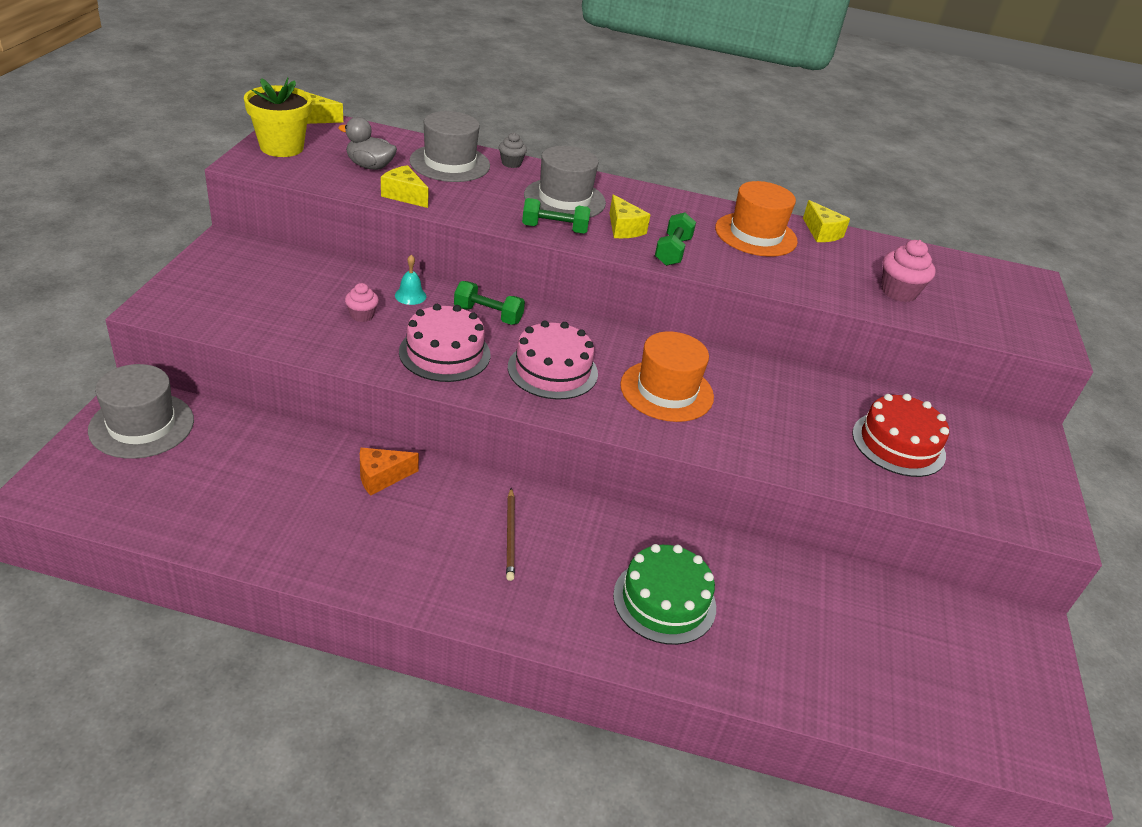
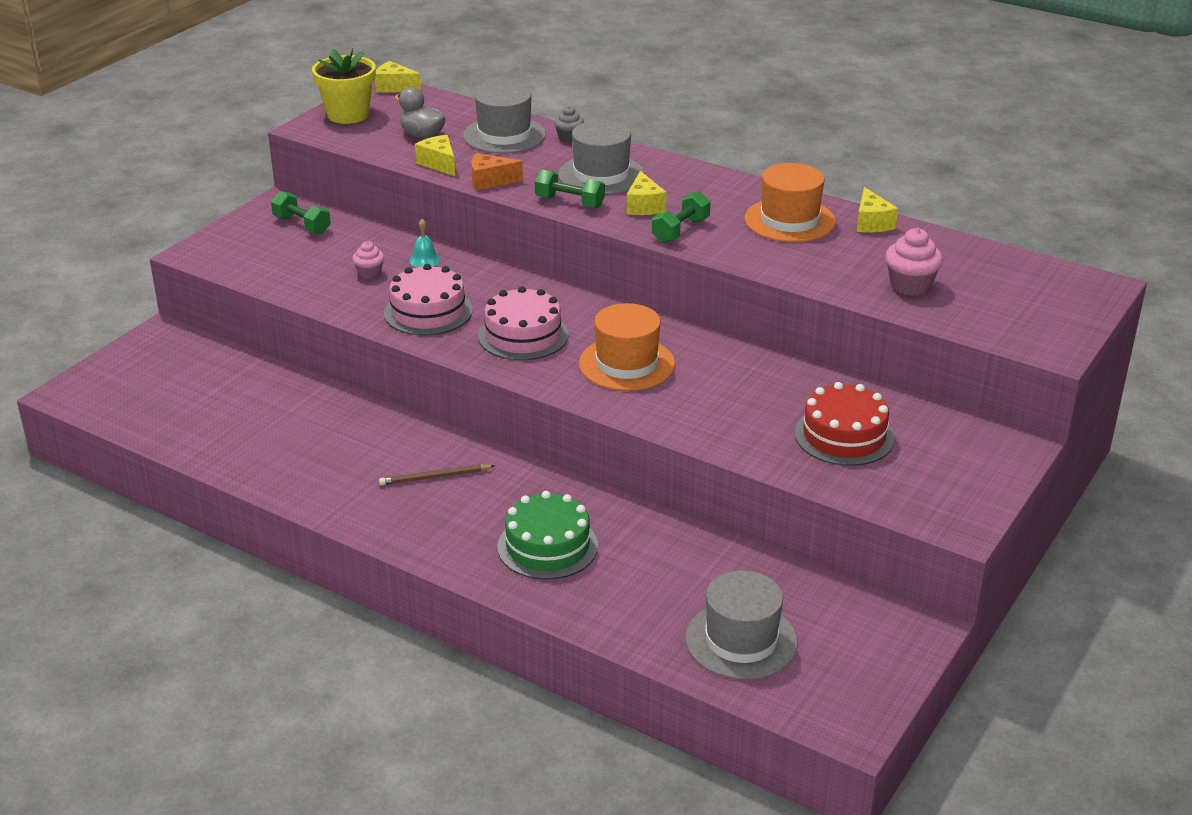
camera: 25 degrees right, 5 degrees down
(142, 425) = (161, 354): grey hat -> grey hat (741, 640)
(381, 477) = (344, 418): orange cheese -> orange cheese (490, 181)
(488, 315) = (490, 283): green dumbbell -> green dumbbell (302, 225)
(510, 536) = (434, 477): brown pencil -> brown pencil turned 60 degrees clockwise

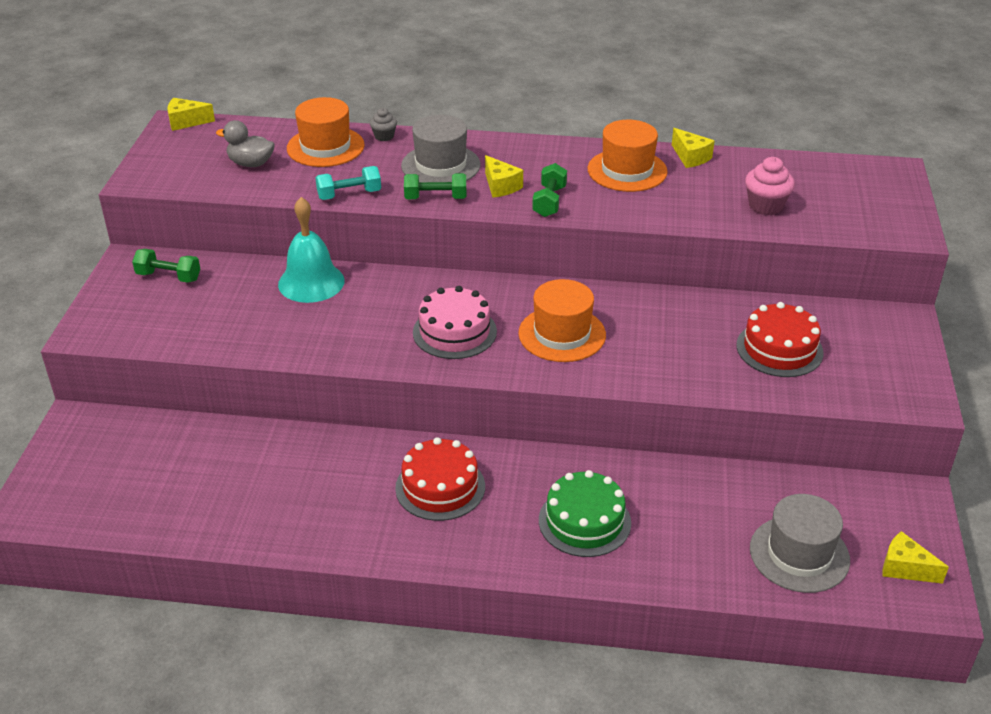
camera: 25 degrees left, 5 degrees up
(348, 114) = (163, 159): yellow flower pot -> none
(369, 273) = (270, 309): pink cupcake -> none
(424, 260) = (311, 282): turquoise bell -> turquoise bell, size x2.23
(428, 311) = (353, 332): pink cake -> none
(434, 477) = (440, 487): brown pencil -> red cake
(439, 164) = (289, 188): yellow cheese -> yellow cheese (905, 568)
(490, 181) = (349, 194): orange cheese -> turquoise dumbbell
(504, 135) = (325, 147): grey hat -> orange hat

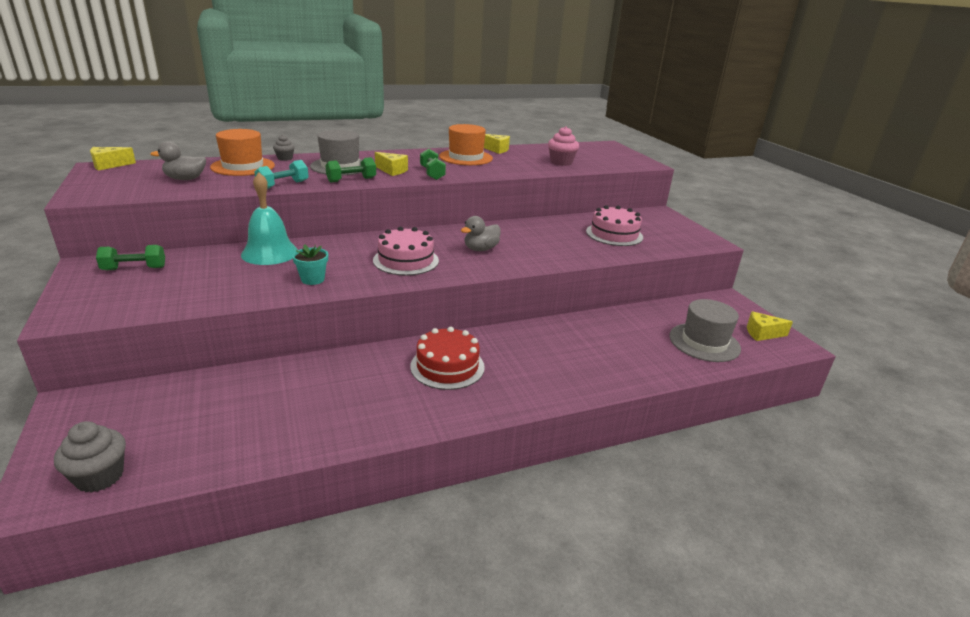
camera: 30 degrees left, 10 degrees down
(70, 508) = (100, 477): none -> grey cupcake
(332, 337) = (312, 279): none -> turquoise flower pot
(562, 334) = (480, 249): orange hat -> grey duck
(584, 521) = (565, 360): green cake -> none
(779, 349) = (614, 234): red cake -> pink cake

